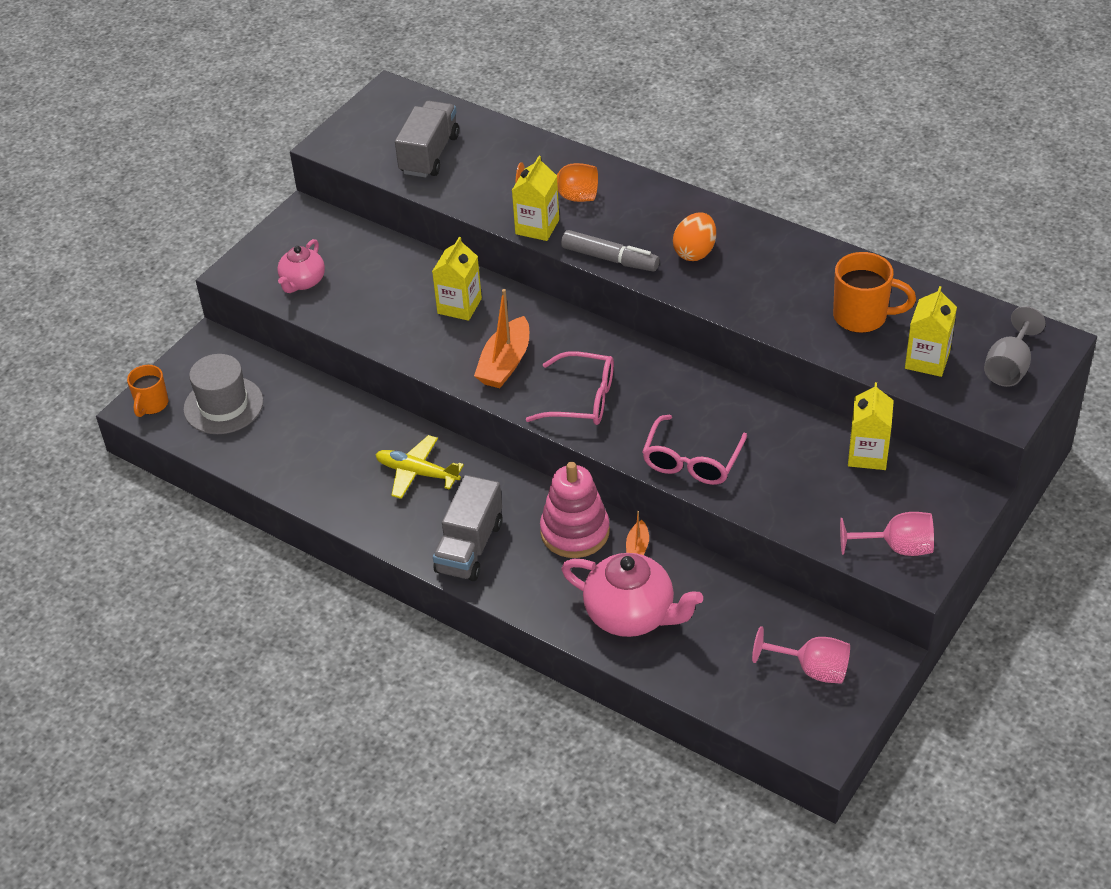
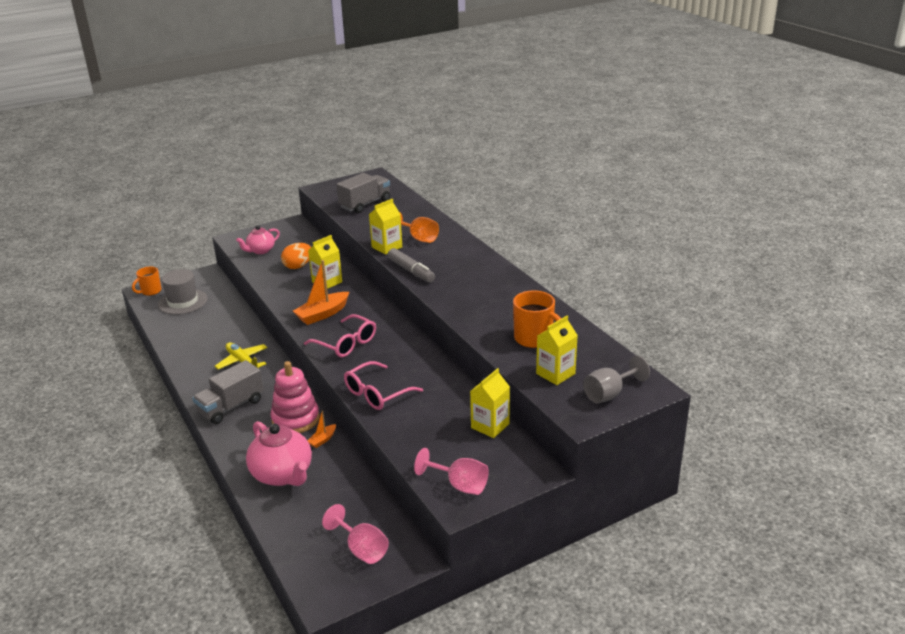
camera: 25 degrees right, 15 degrees down
(695, 252) = (463, 281): orange egg -> orange egg (298, 266)

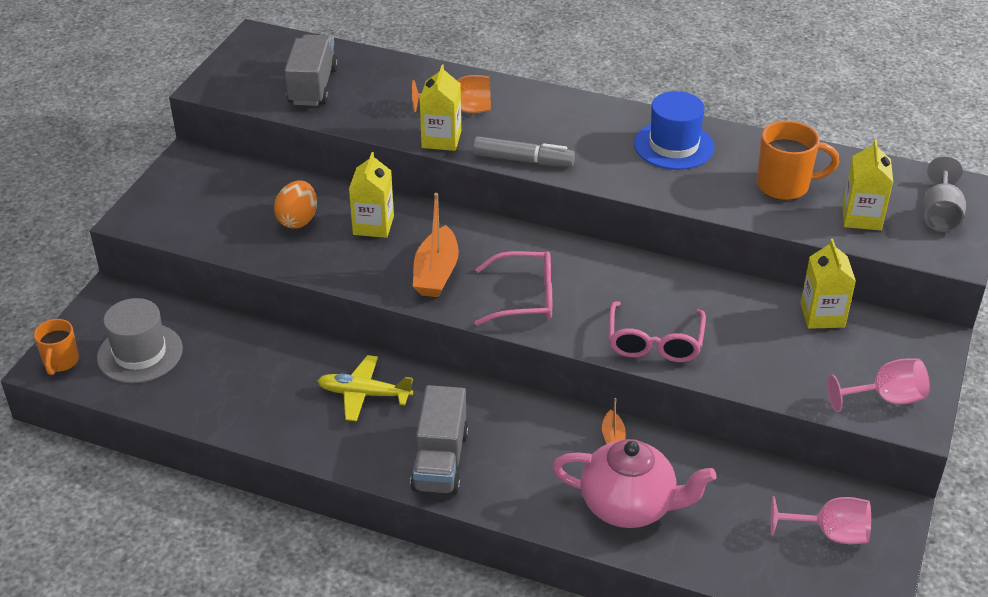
camera: 40 degrees left, 10 degrees up
(260, 250) = (205, 220): pink teapot -> none
(295, 419) = (544, 431): pink stacking toy -> none
(502, 295) = (673, 146): none -> blue hat

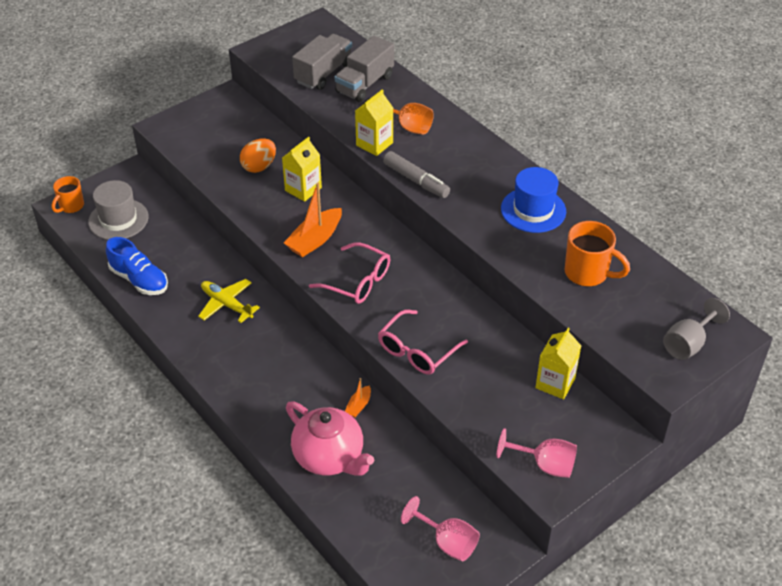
camera: 30 degrees right, 5 degrees up
(228, 411) = (139, 280): none -> blue shoe
(440, 461) = (237, 370): grey truck -> grey truck (364, 84)
(861, 217) = (624, 321): yellow carton -> none

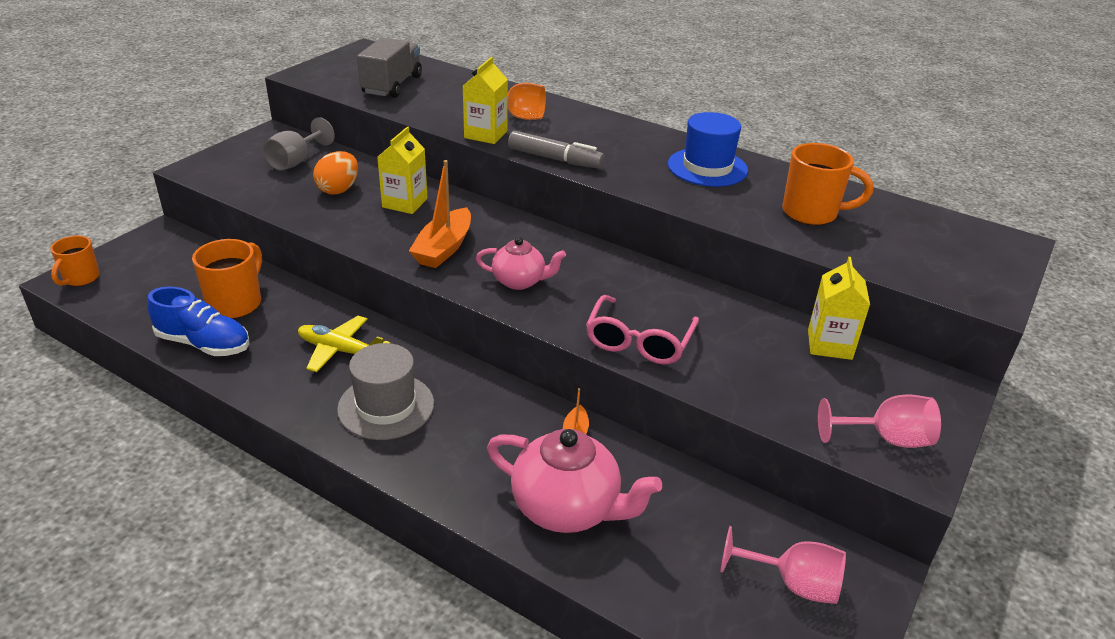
camera: 20 degrees left, 10 degrees down
(118, 219) = (154, 283): grey hat -> grey hat (386, 406)
(168, 249) = (236, 303): none -> orange mug
(357, 281) = (519, 281): pink glasses -> pink teapot
(364, 84) = (445, 89): grey truck -> none
(688, 344) = (977, 260): grey goblet -> grey goblet (295, 161)

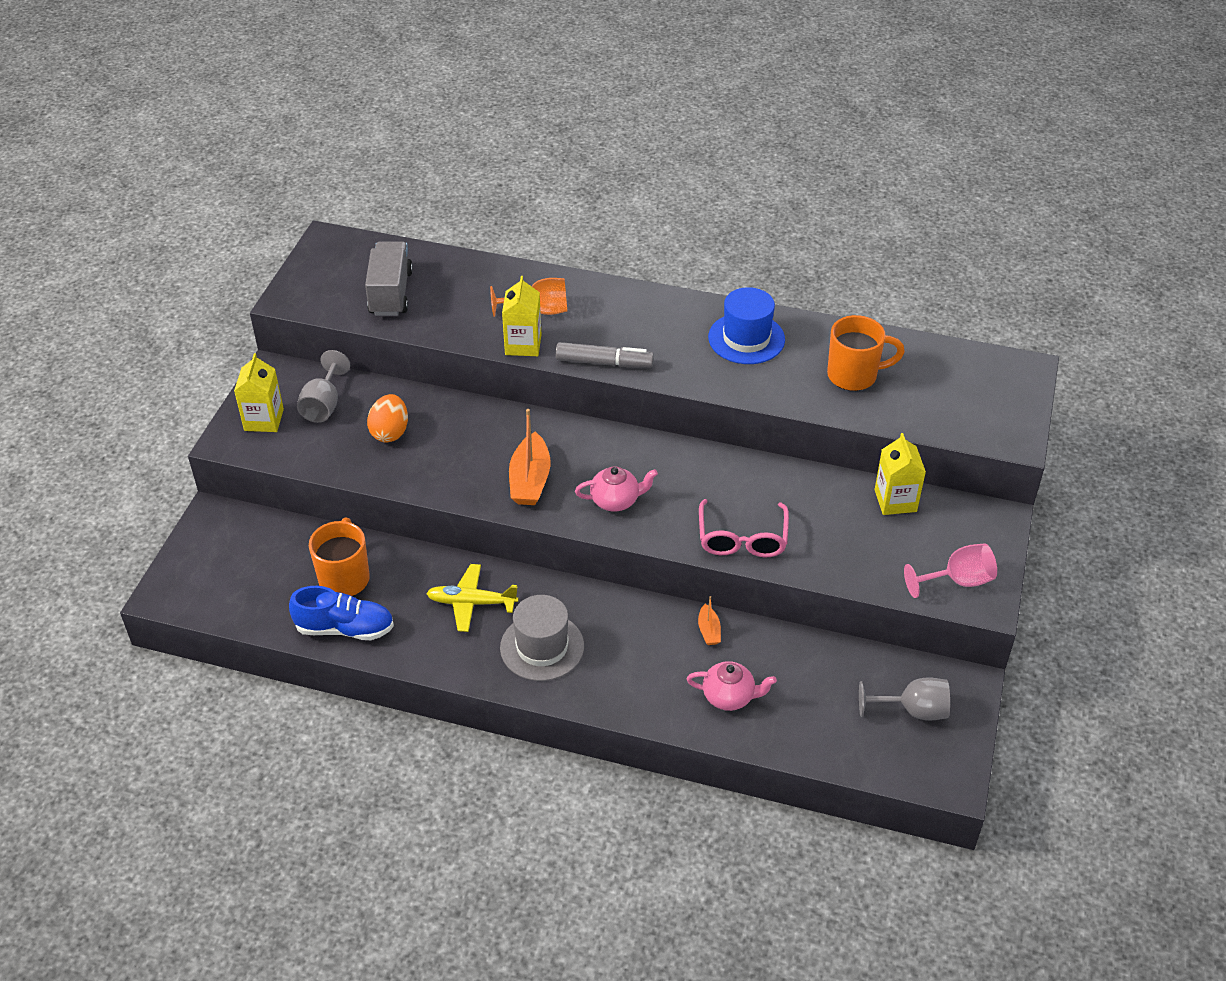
camera: 15 degrees left, 10 degrees up
(80, 278) = (175, 589): orange mug -> none
(405, 203) = (464, 433): yellow carton -> yellow carton (264, 420)
(567, 508) = (729, 696): pink teapot -> pink teapot, size x0.60
(793, 584) = (913, 710): pink goblet -> grey goblet

